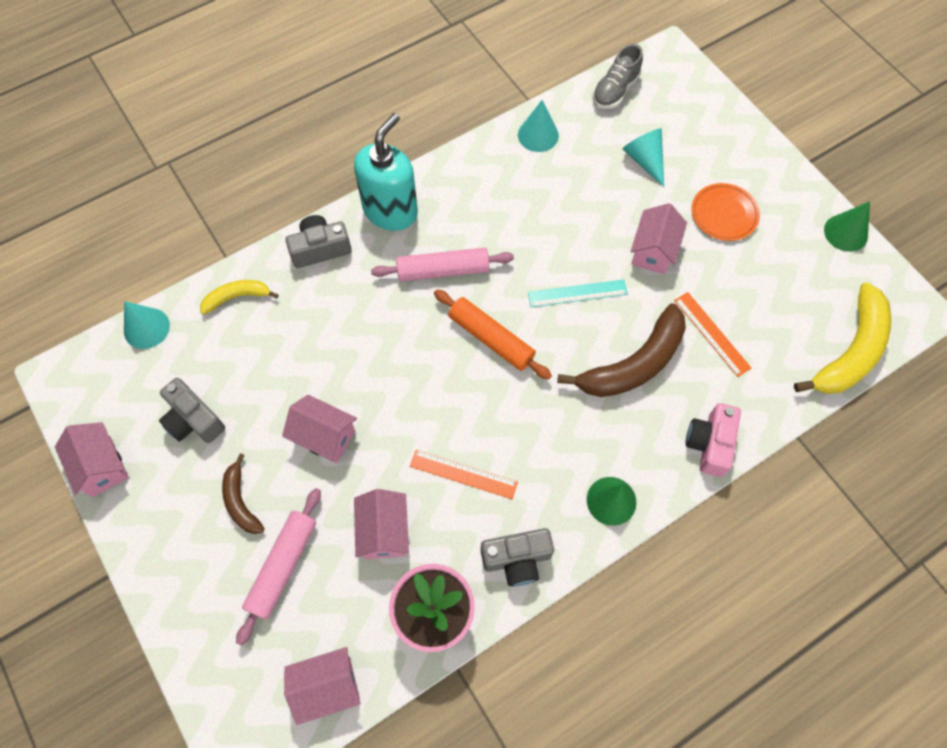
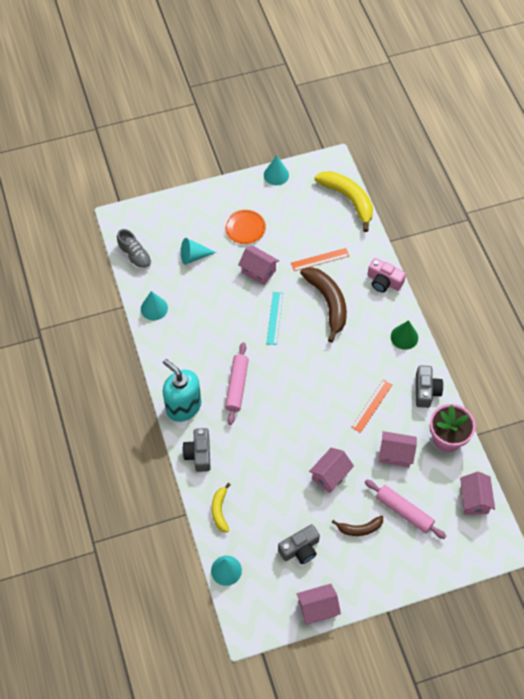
camera: 75 degrees left, 5 degrees down
(491, 338) = (291, 371): orange rolling pin -> none
(845, 233) = (276, 175): green cone -> turquoise cone

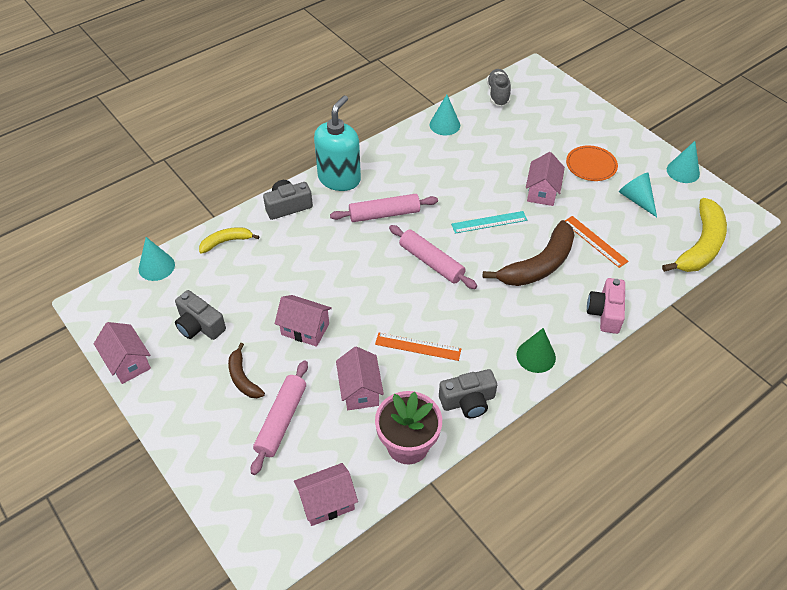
camera: 70 degrees right, 10 degrees down
(135, 256) = (498, 94): grey shoe -> grey shoe turned 150 degrees clockwise
(194, 256) = (526, 136): turquoise cone -> turquoise cone (636, 199)
(299, 370) = (431, 262): none -> pink rolling pin

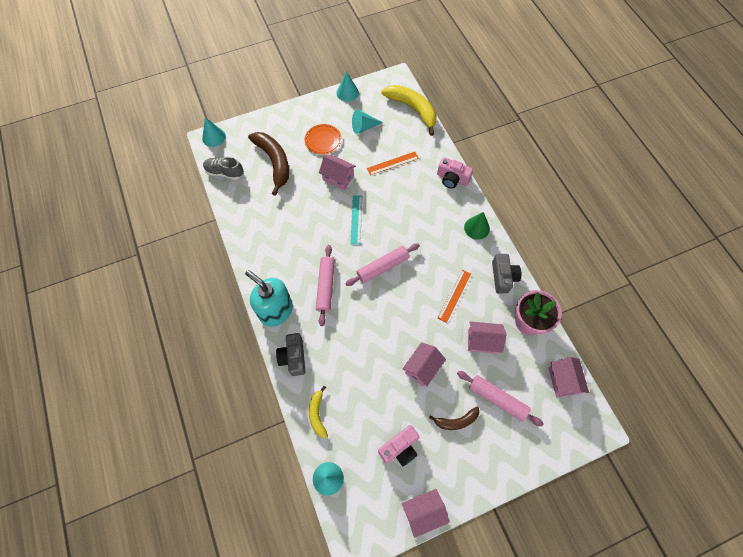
camera: 75 degrees left, 15 degrees up
(199, 325) = (400, 448): grey camera -> pink camera
(444, 125) = (244, 219): turquoise cone -> turquoise cone (214, 137)
(539, 265) = (404, 202): brown banana -> brown banana (274, 162)

